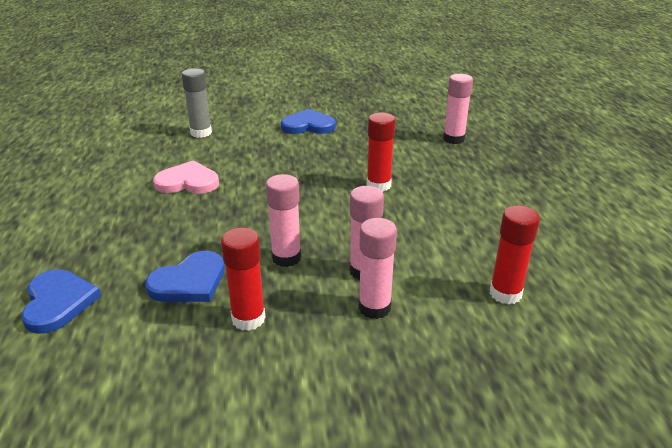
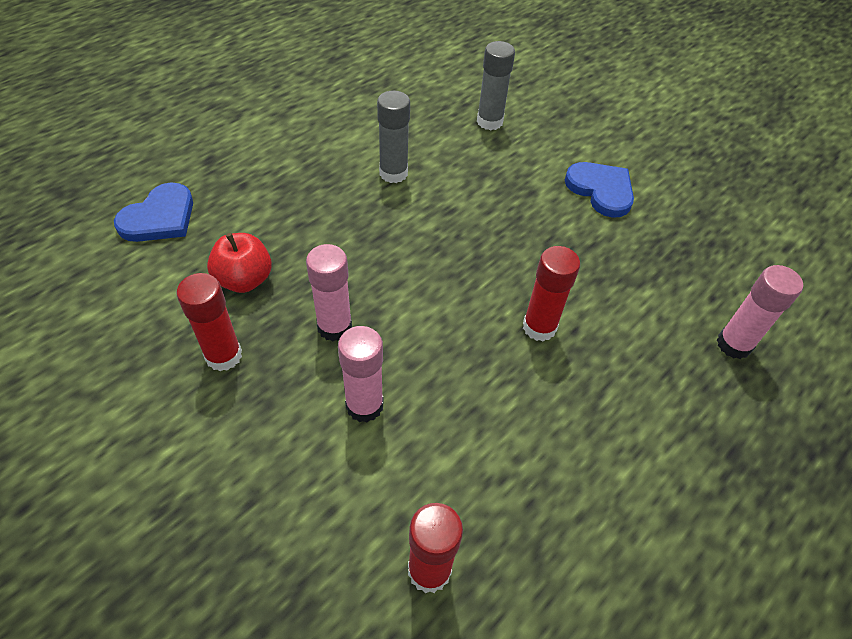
camera: 50 degrees right, 20 degrees up
(188, 182) = (393, 173): pink heart -> grey glue stick
(189, 282) = (244, 279): blue heart -> red apple
(374, 308) = (310, 449): pink glue stick -> none

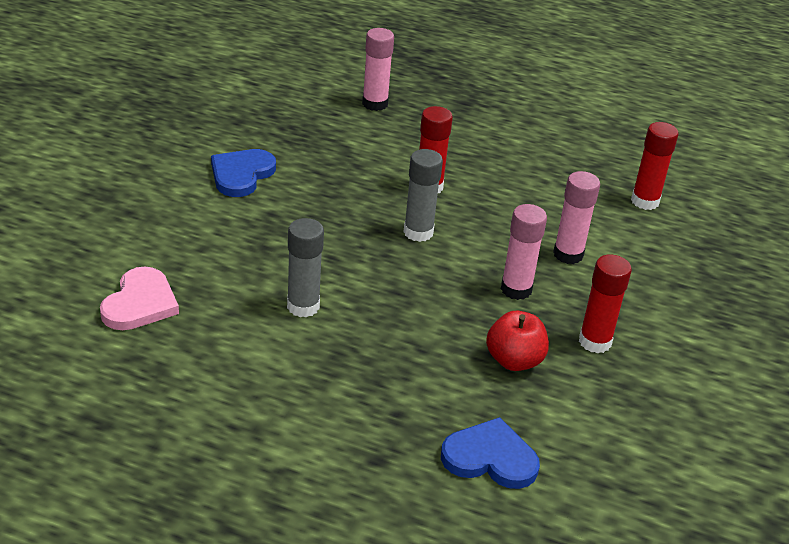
camera: 115 degrees left, 15 degrees down
(442, 96) = (140, 303): none -> pink heart
(489, 121) = (172, 258): grey glue stick -> grey glue stick (418, 232)

